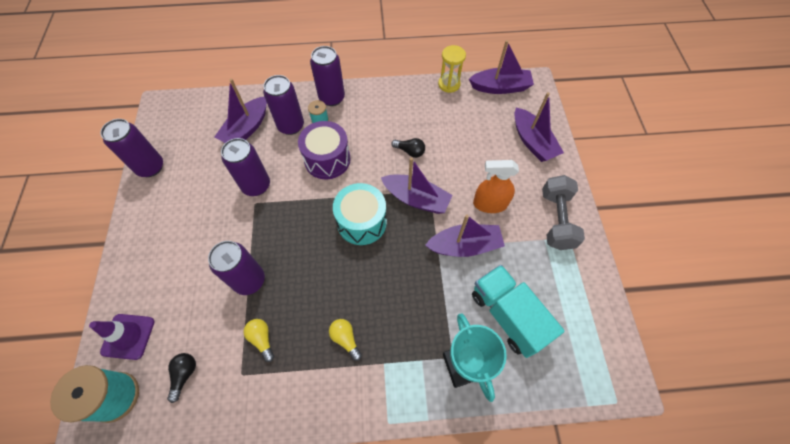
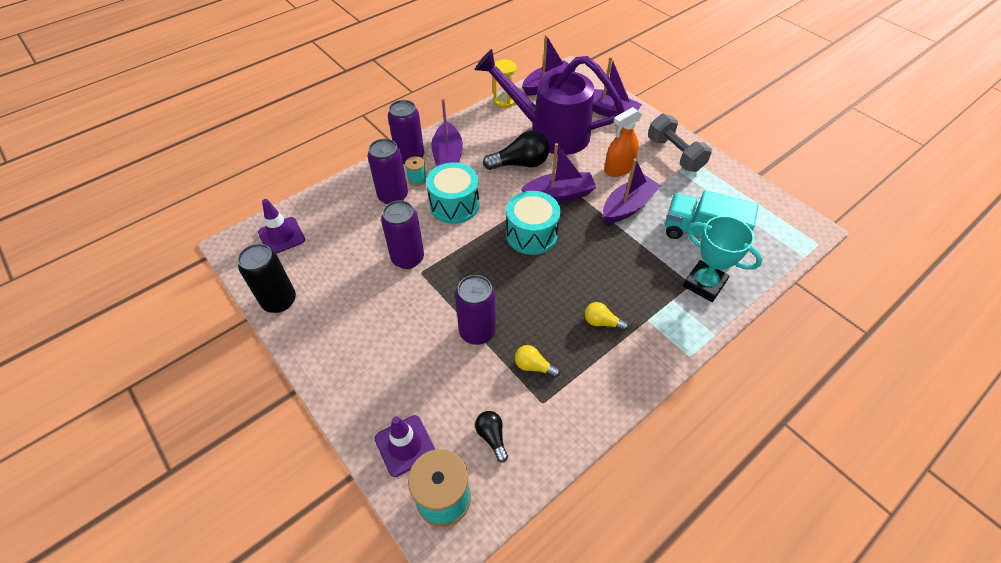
camera: 35 degrees left, 10 degrees down
(150, 167) = (279, 301): purple can -> black can
(193, 116) = (281, 236): none -> purple traffic cone
(246, 128) = (350, 219): purple boat -> purple boat (448, 156)
(327, 159) = (454, 205): purple drum -> turquoise drum
(410, 151) = (520, 164): black light bulb -> black light bulb, size x1.81
(461, 135) = (550, 132): none -> purple watering can

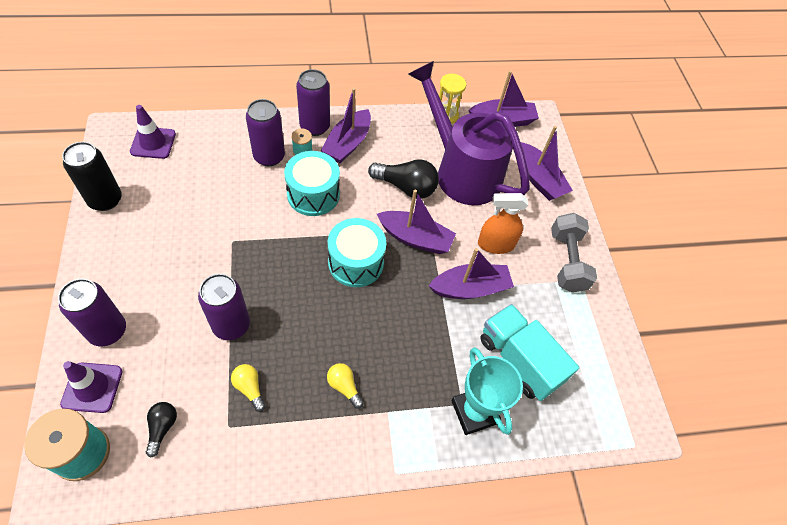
camera: 25 degrees right, 5 degrees up
(407, 258) = (233, 222): purple can -> purple can (107, 331)

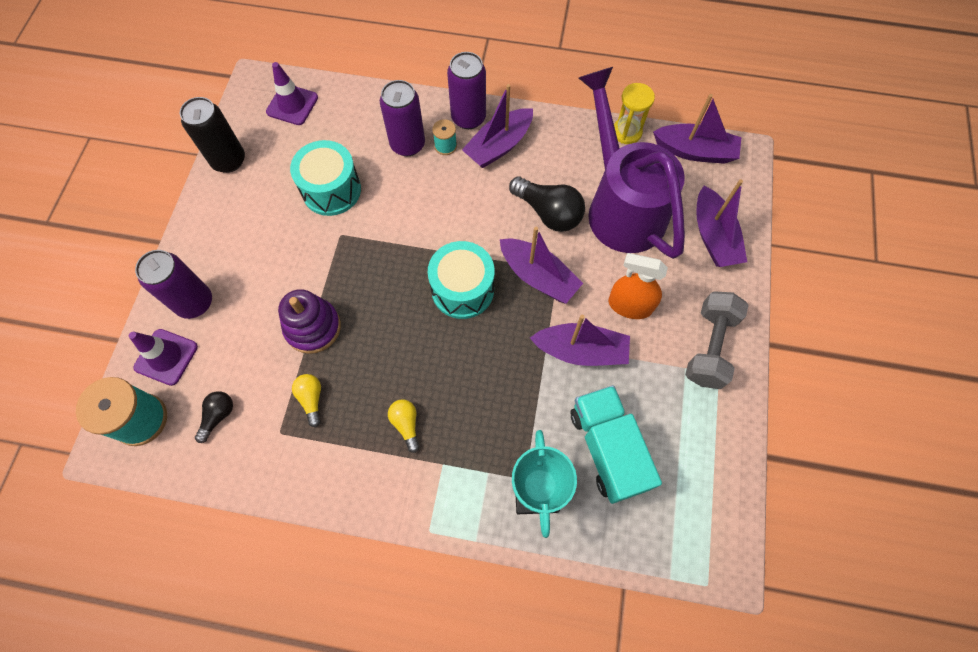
camera: 25 degrees right, 10 degrees up
(231, 325) = (313, 327): purple can -> purple stacking toy
(313, 194) = (441, 199): turquoise drum -> turquoise drum (331, 190)

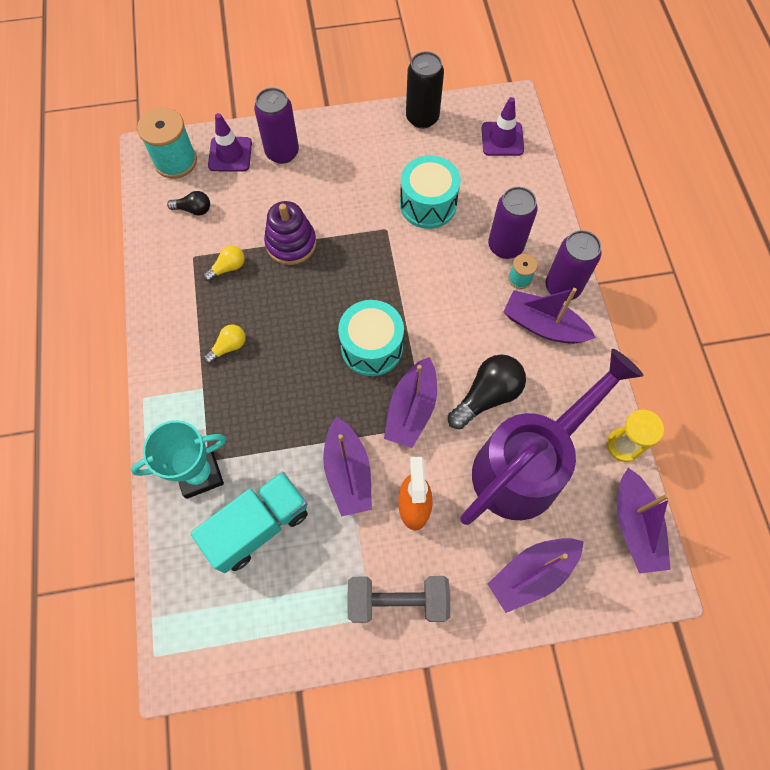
camera: 70 degrees right, 0 degrees up
(548, 212) = (487, 396): black light bulb -> black light bulb turned 150 degrees counterclockwise

